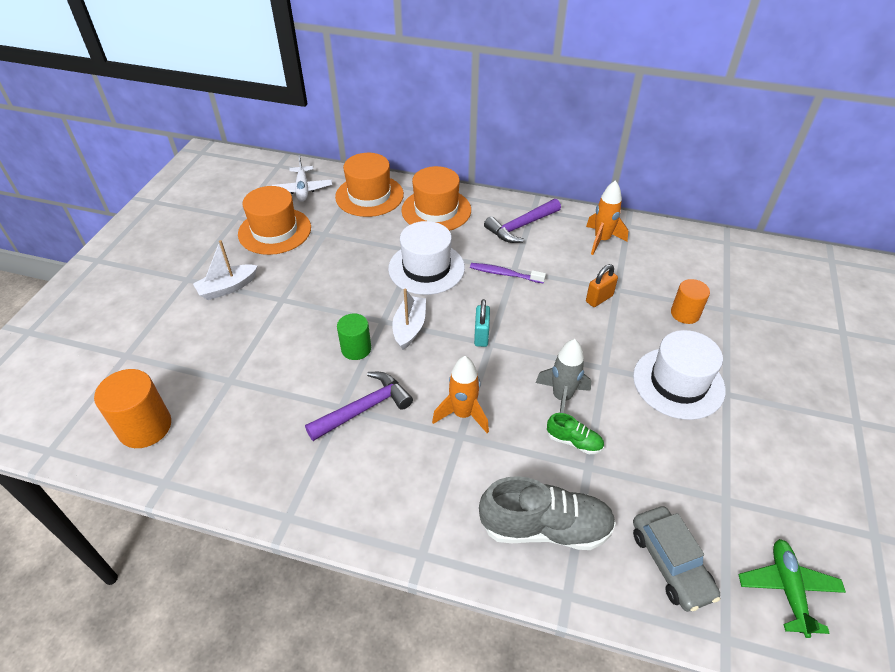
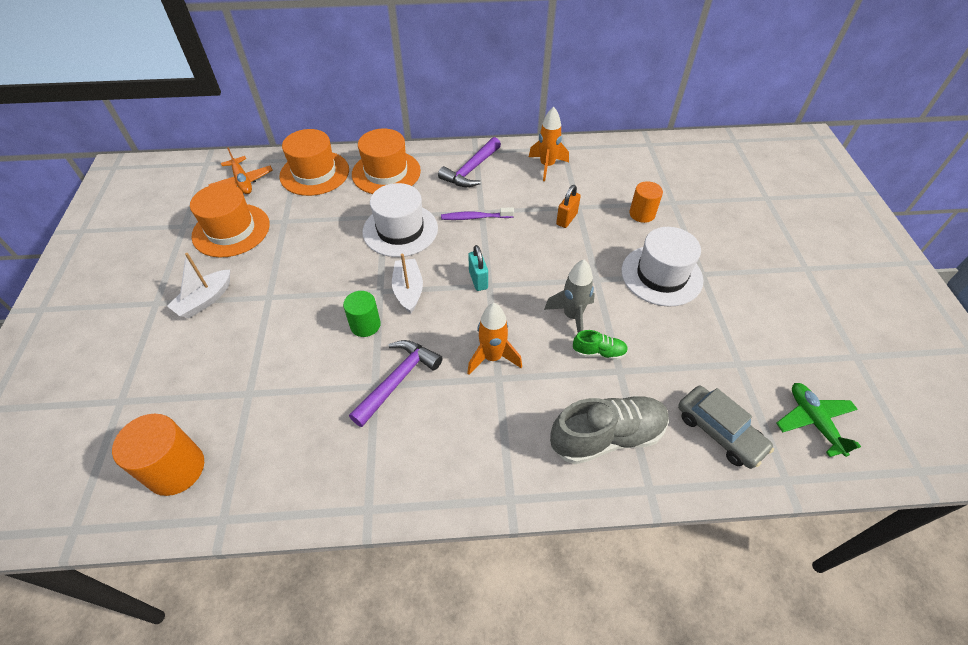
camera: 20 degrees left, 5 degrees up
(302, 189) = (243, 182): white plane -> orange plane

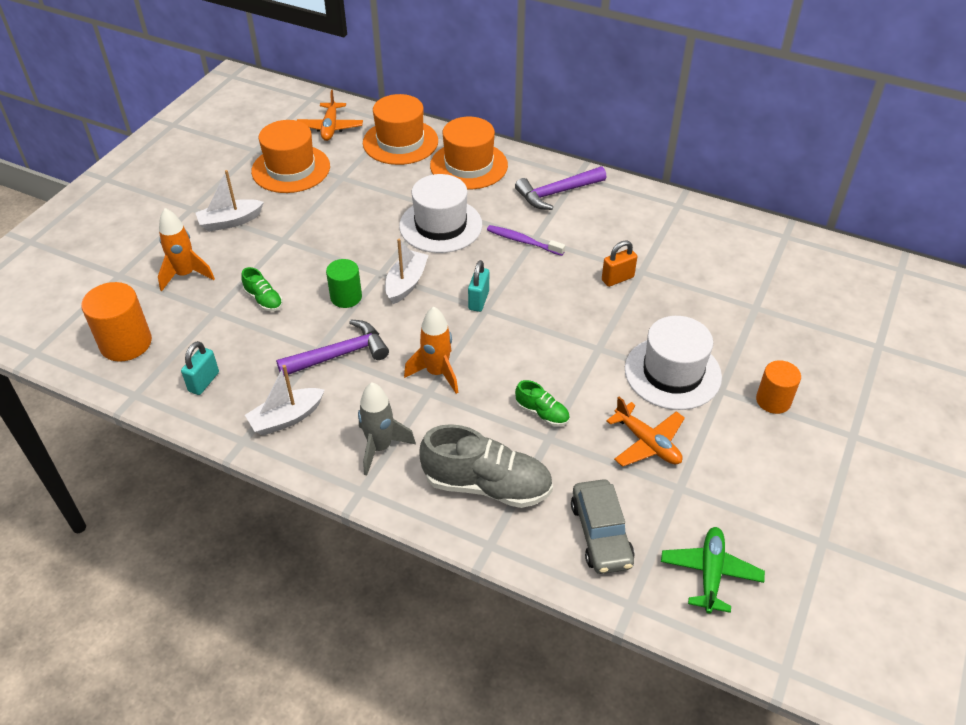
camera: 30 degrees right, 5 degrees down
(287, 469) = (204, 382): none -> turquoise padlock
(290, 361) = (264, 300): none -> green shoe
(393, 465) = (286, 418): none -> white boat
(547, 166) = (642, 218): orange rocket -> orange rocket (186, 275)
(572, 316) = (543, 371): grey rocket -> grey rocket (380, 447)
(642, 214) = (707, 305): orange cylinder -> orange cylinder (773, 400)
(690, 339) = (647, 443): none -> orange plane

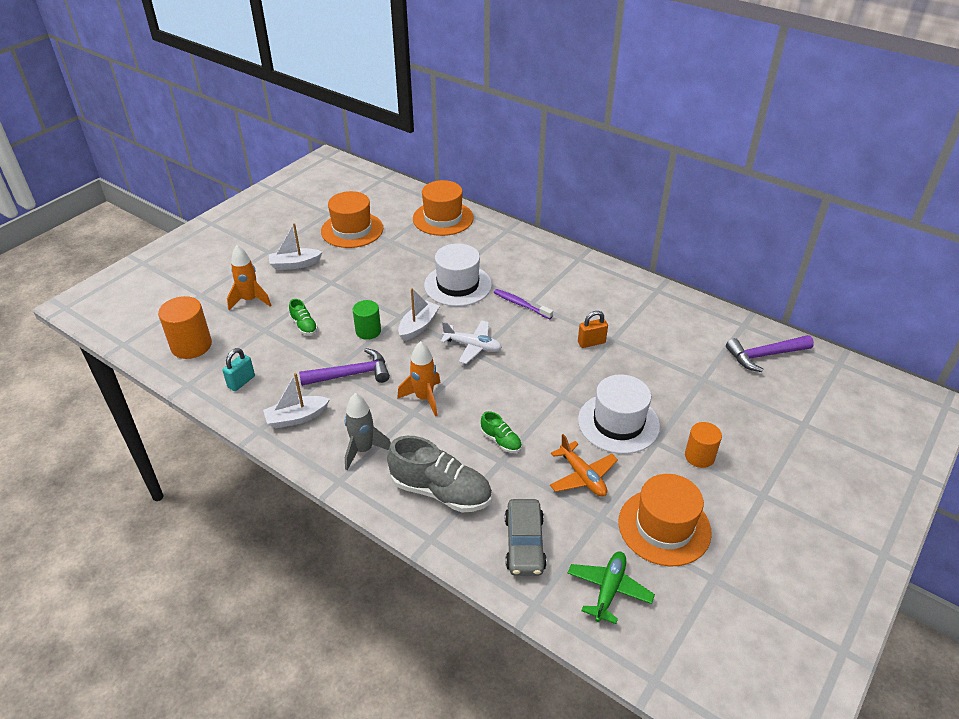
camera: 10 degrees right, 5 degrees down
(330, 127) = (391, 202): orange plane -> none
(469, 165) = (492, 241): orange hat -> orange hat (664, 527)
(478, 300) = (473, 346): turquoise padlock -> white plane
(556, 193) = (558, 270): purple hammer -> purple hammer (764, 355)

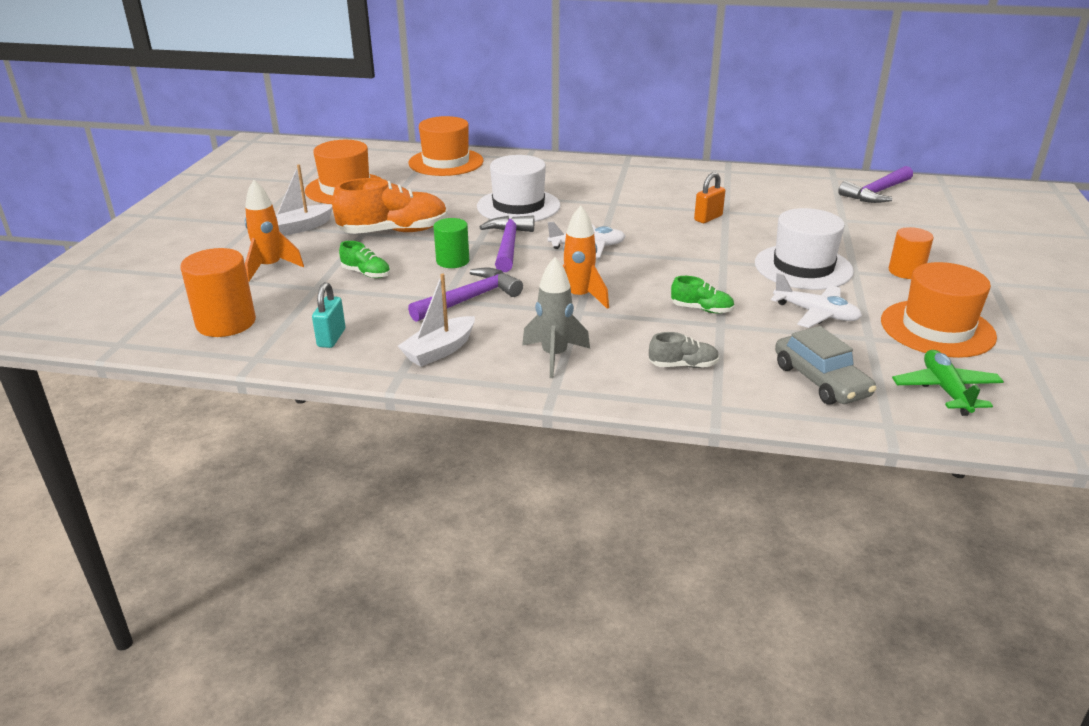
camera: 25 degrees left, 10 degrees down
(351, 287) = (394, 232): none -> orange shoe
(418, 326) = (508, 245): white boat -> purple hammer
(441, 491) = (683, 365): grey shoe -> grey shoe, size x0.49
(521, 304) = (604, 206): purple toothbrush -> none
(582, 476) = (816, 314): orange plane -> white plane

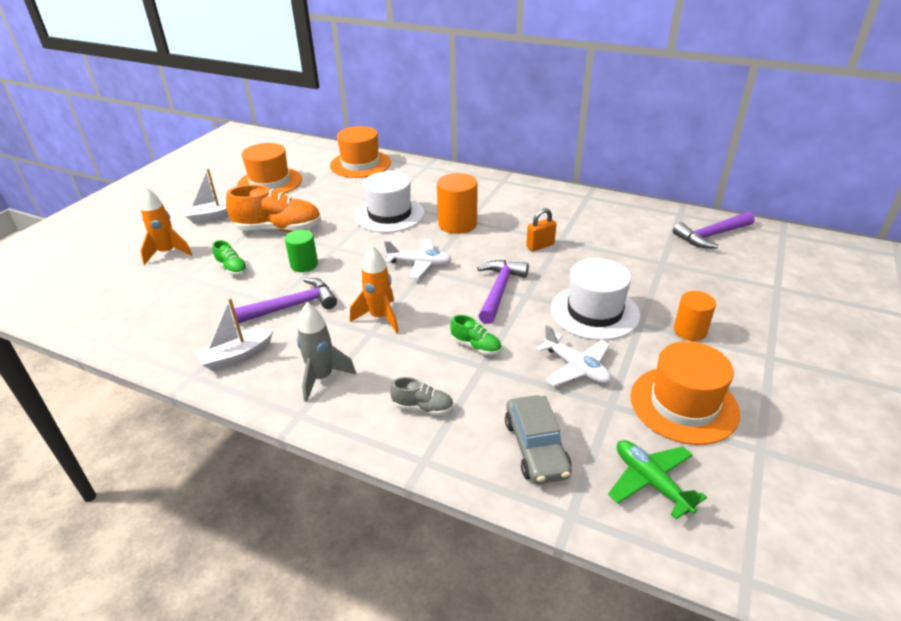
camera: 15 degrees right, 5 degrees up
(226, 323) = (103, 302): orange cylinder -> orange cylinder (457, 224)
(331, 338) = (166, 330): turquoise padlock -> none
(508, 245) = (357, 254): purple hammer -> purple hammer (499, 290)
(945, 390) = (651, 482): green plane -> green plane turned 45 degrees counterclockwise

